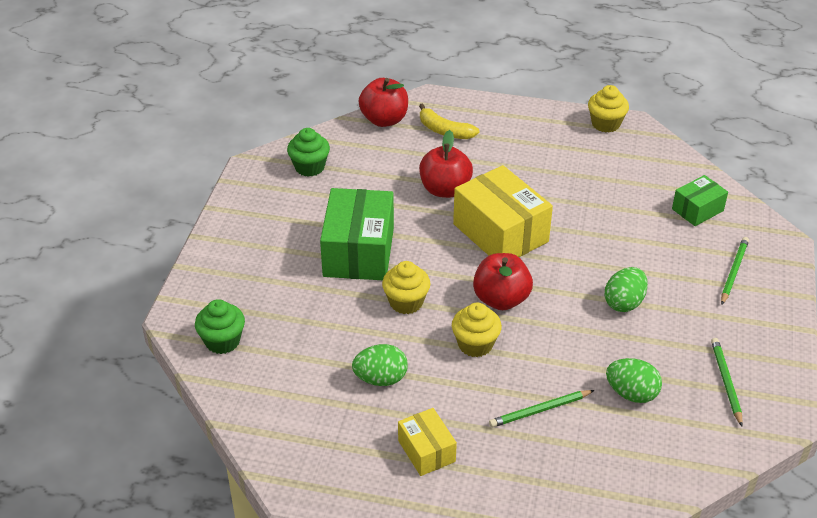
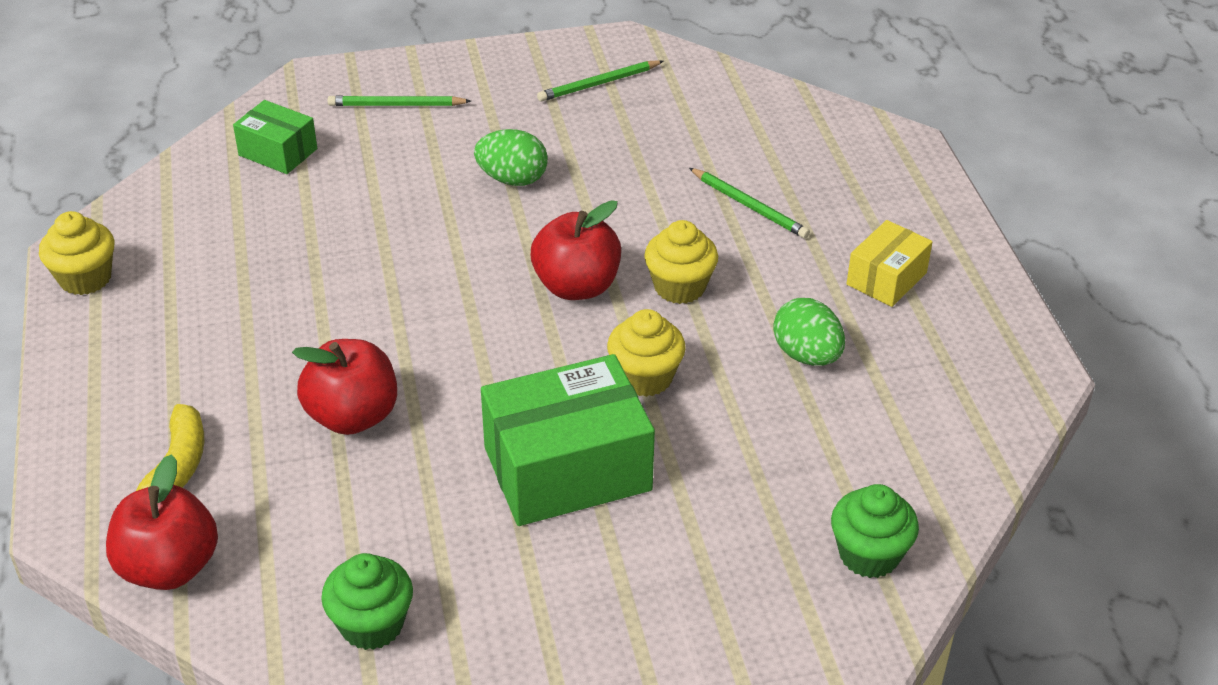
camera: 115 degrees left, 0 degrees up
(500, 233) = (431, 324): yellow box -> none
(631, 393) = (668, 145): green egg -> none

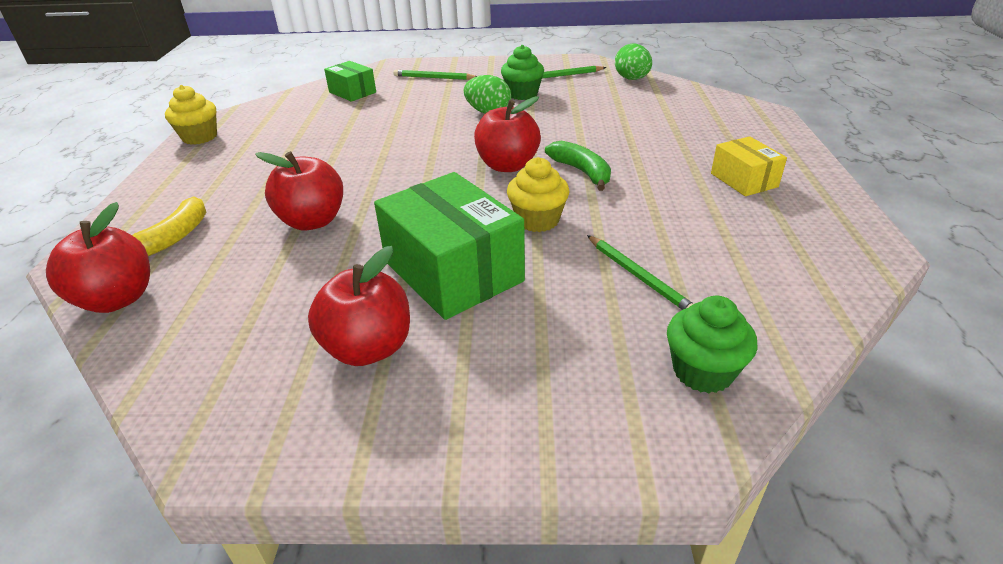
camera: 15 degrees right, 5 degrees down
(372, 624) = (235, 363): green cupcake -> green cupcake (522, 94)
(512, 583) = (368, 348): none -> red apple
(567, 469) = (453, 271): green box -> green box turned 60 degrees clockwise
(679, 287) = (582, 172): yellow cupcake -> green banana
(749, 206) = (645, 135): green pencil -> green pencil (639, 276)
(807, 355) = (671, 219): green egg -> green egg (632, 79)
(886, 278) = (743, 180): yellow box -> yellow box turned 75 degrees counterclockwise

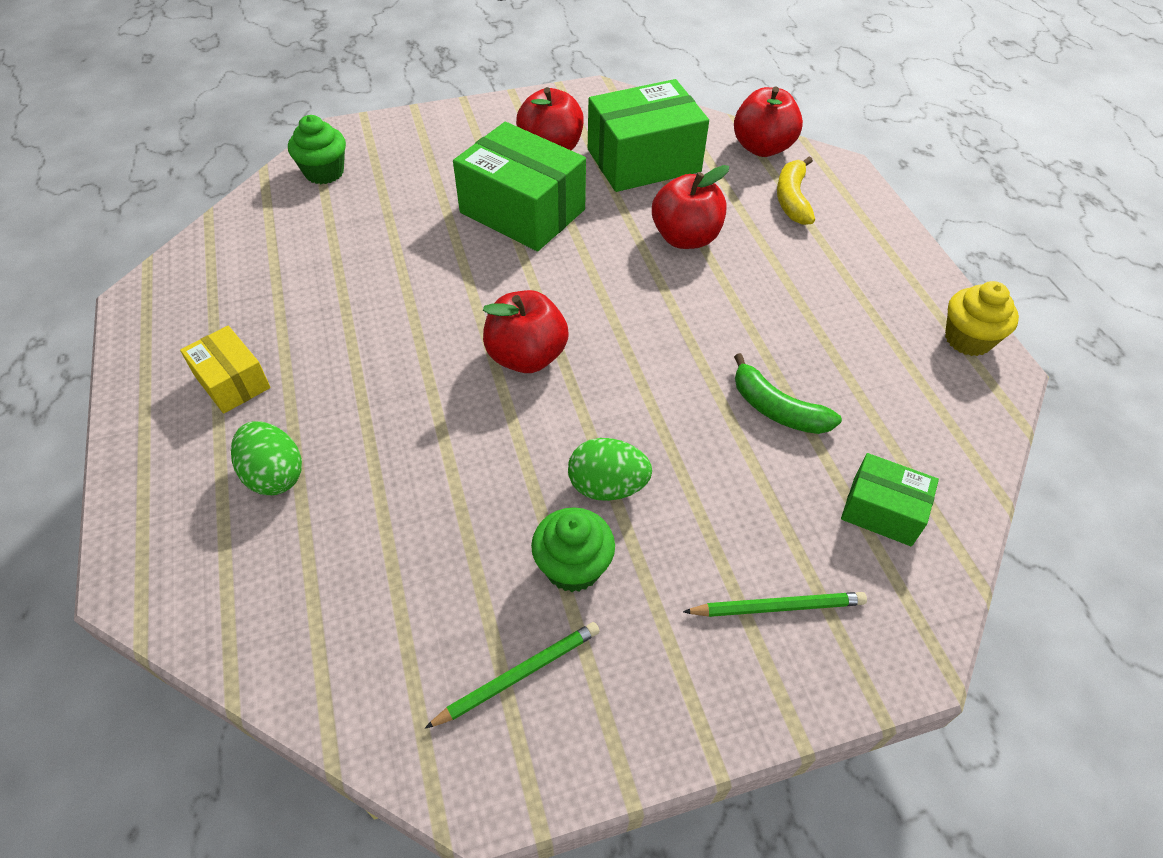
camera: 160 degrees right, 15 degrees up
(269, 308) = (643, 160): none -> green box
(537, 220) = (466, 277): yellow cupcake -> none
(582, 172) = (431, 361): green banana -> green banana (777, 409)
(632, 79) = (366, 689): green egg -> green egg (274, 475)
(639, 276) = (364, 233): green pencil -> none

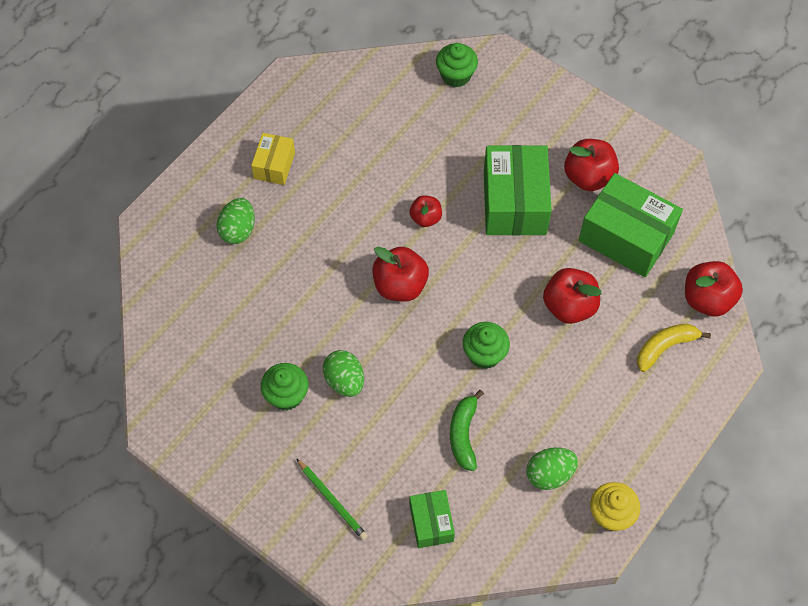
camera: 55 degrees right, 10 degrees up
(464, 287) = (425, 218): none -> red apple
(518, 675) = (216, 408): green pencil -> none
(685, 333) = (484, 354): none -> green cupcake
(884, 362) = (549, 474): none -> green egg

